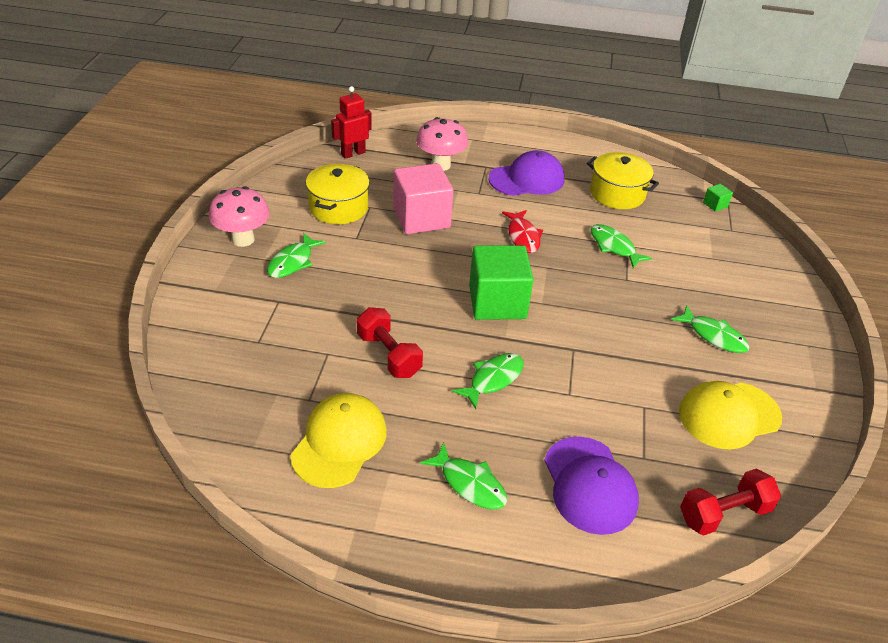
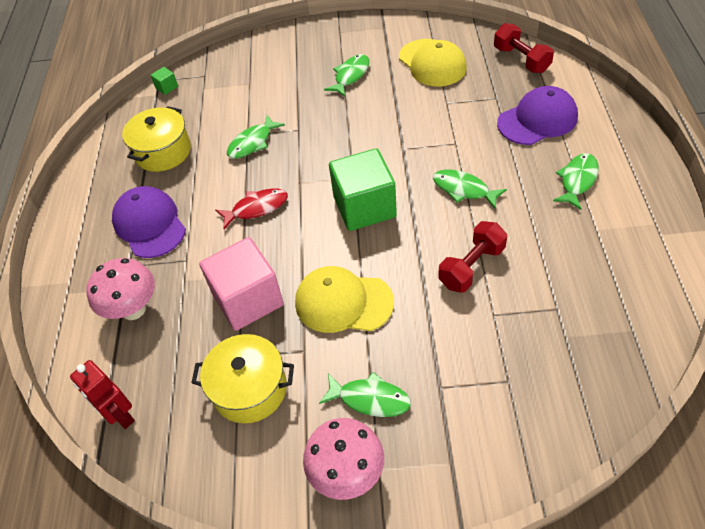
camera: 95 degrees left, 10 degrees up
(339, 442) = (589, 270): yellow cap -> yellow cap (343, 302)

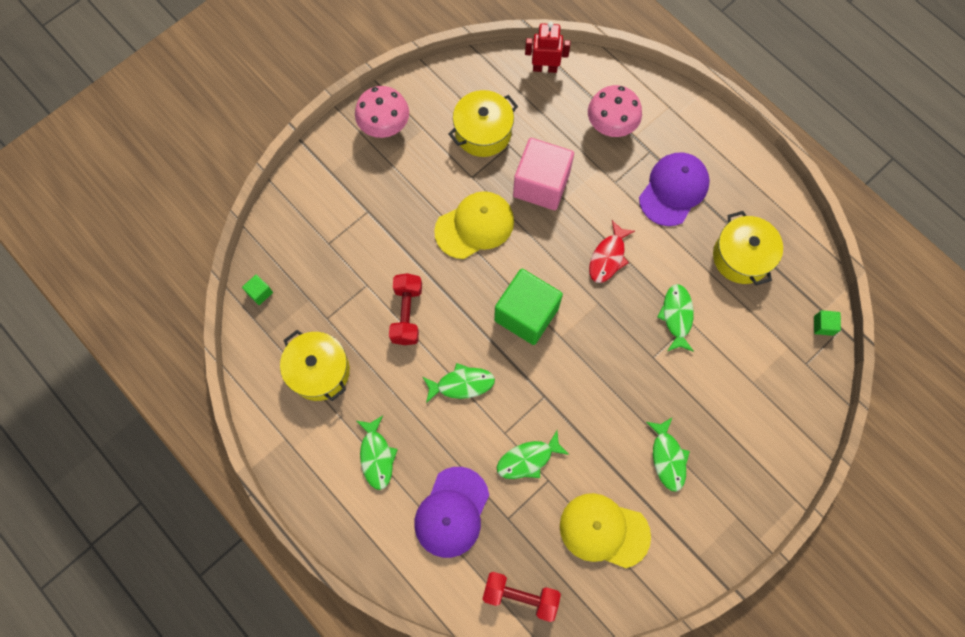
camera: 135 degrees right, 20 degrees up
(149, 224) = (673, 190): purple cap -> purple cap turned 75 degrees counterclockwise
(370, 399) = (405, 175): green fish -> green fish (528, 459)
(593, 268) = (319, 371): none -> yellow pot
(620, 377) = (260, 292): none -> green cube

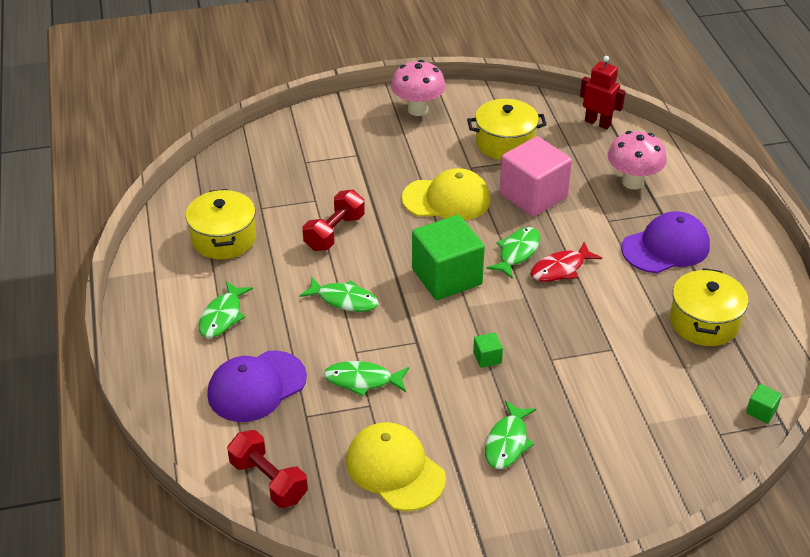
camera: 30 degrees right, 30 degrees down
(260, 292) = (219, 170): green cube -> green cube (487, 358)
(676, 316) = (600, 338): green fish -> green fish (517, 252)

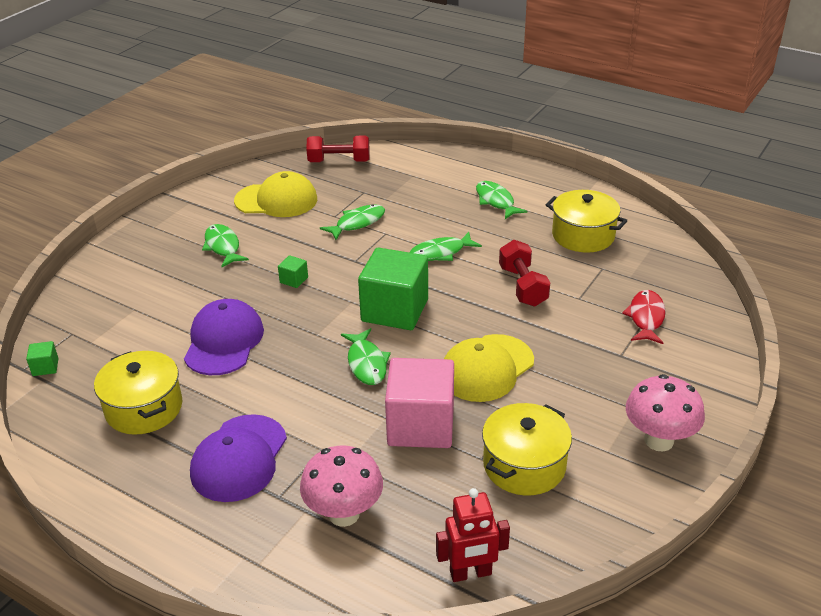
camera: 135 degrees right, 5 degrees down
(256, 386) = (413, 187): purple cap -> purple cap (224, 341)
(560, 269) = (314, 374): red fish -> red fish (646, 318)

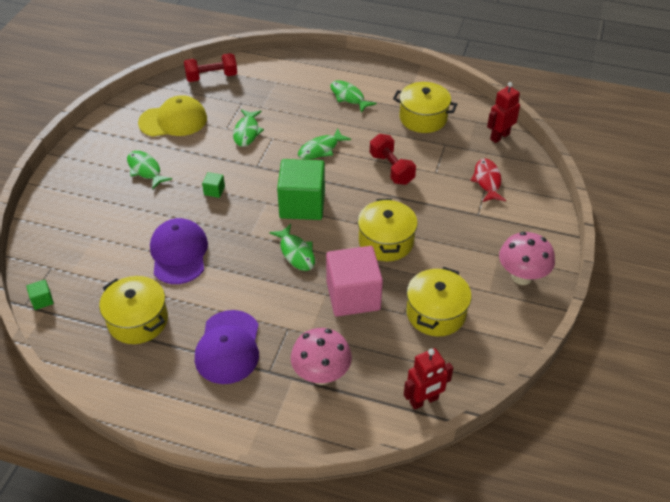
camera: 15 degrees left, 10 degrees up
(357, 223) = (247, 132): green fish -> green fish turned 150 degrees clockwise
(486, 368) = (386, 241): yellow cap -> yellow pot
(678, 269) = (499, 136): none -> red robot

